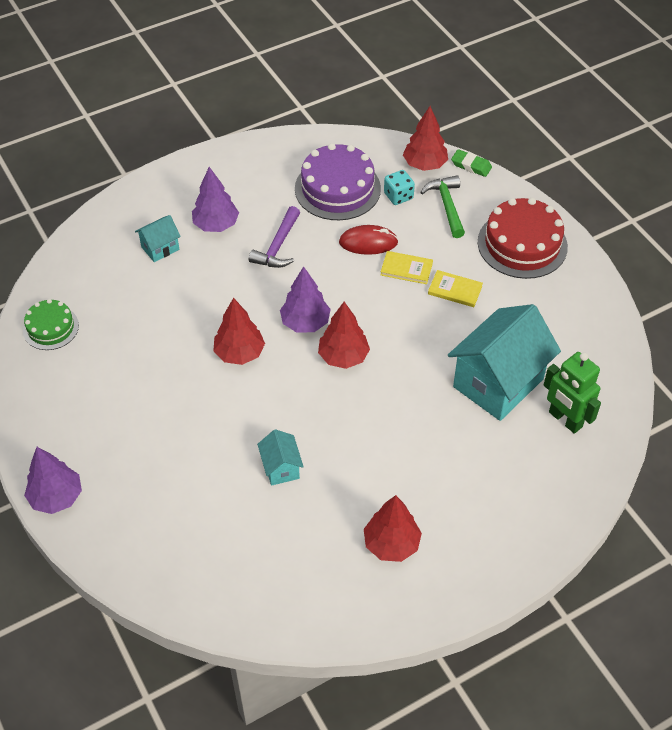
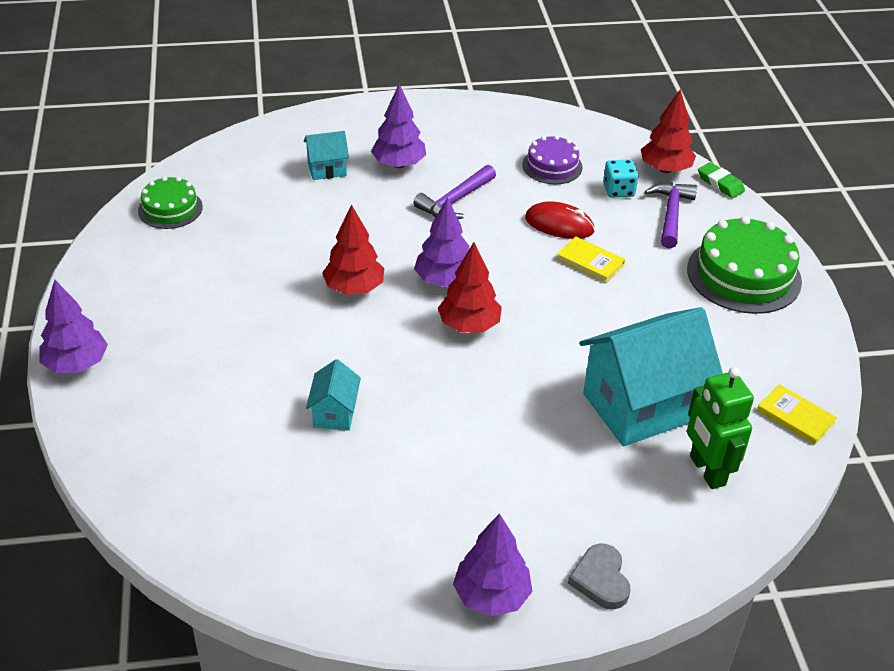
camera: 20 degrees right, 10 degrees down
(337, 188) = (552, 166): purple cake -> purple cake, size x0.58
(391, 544) = (418, 534): red tree -> none
(446, 205) = (671, 214): green hammer -> purple hammer
(455, 290) = (637, 298): yellow book -> yellow book (795, 416)
(464, 572) = (491, 596): none -> purple tree
(522, 244) = (743, 275): red cake -> green cake
(531, 532) = (601, 579): none -> grey heart

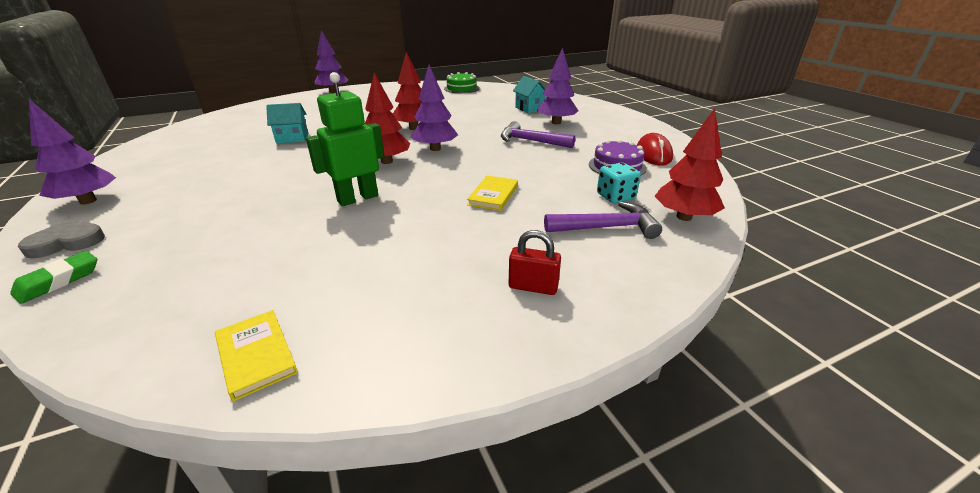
camera: 75 degrees right, 10 degrees down
(559, 224) = (536, 177): red mouse -> red mouse (653, 154)
(641, 406) = (288, 240): turquoise house -> none
(707, 471) = (180, 288): green robot -> green robot (357, 198)
(720, 184) = (702, 254): green eraser -> green eraser (59, 281)
(743, 275) = (533, 287): green cake -> red padlock
(795, 416) = (256, 355): yellow book -> yellow book turned 60 degrees counterclockwise

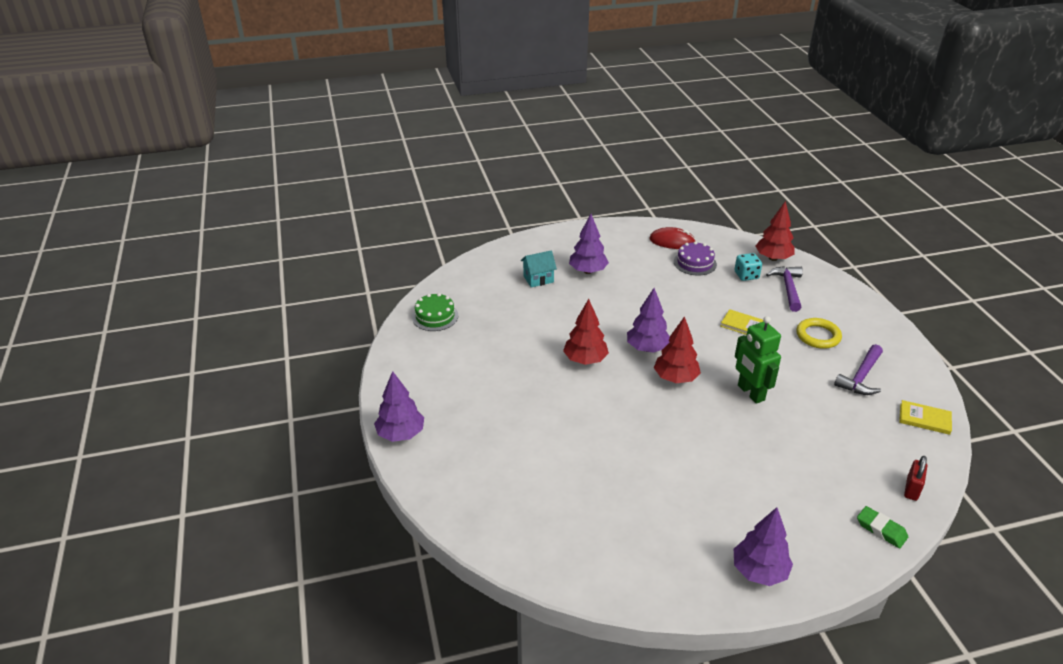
camera: 80 degrees left, 5 degrees up
(67, 242) = (832, 550): grey heart -> none
(256, 355) = (924, 419): yellow book -> yellow book turned 45 degrees clockwise
(292, 138) = (601, 450): turquoise house -> none
(488, 249) = (818, 336): none -> yellow ring
(530, 141) = (635, 293): purple hammer -> purple hammer (861, 377)
(533, 287) = (853, 325): red padlock -> red padlock (912, 489)

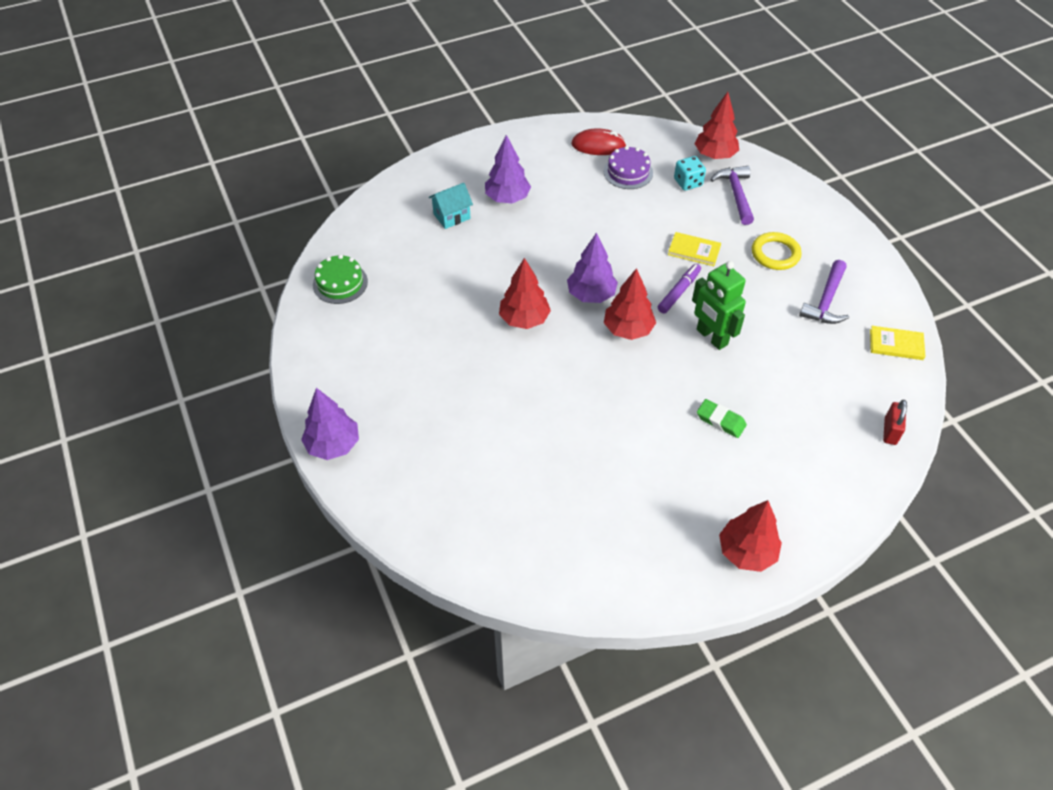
camera: 10 degrees left, 15 degrees up
(726, 355) = (679, 292): none -> purple marker
(759, 571) = (746, 552): purple tree -> red tree
(881, 530) = (863, 484): green eraser -> green eraser (720, 421)

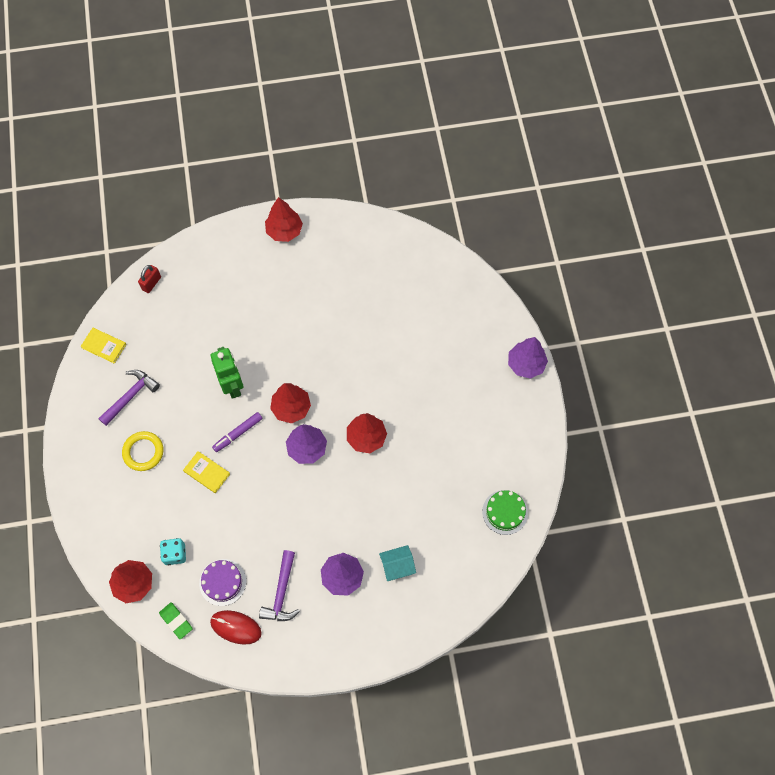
camera: 165 degrees left, 15 degrees up
(720, 421) = (258, 318): green eraser -> green eraser (176, 621)
(735, 194) = (140, 528): purple hammer -> purple hammer (281, 593)

